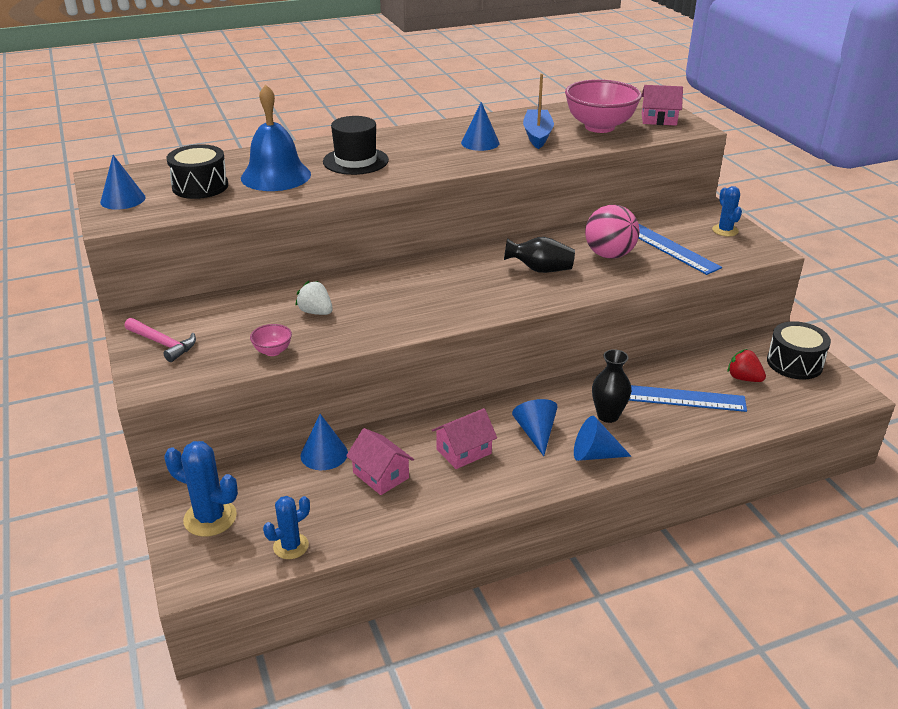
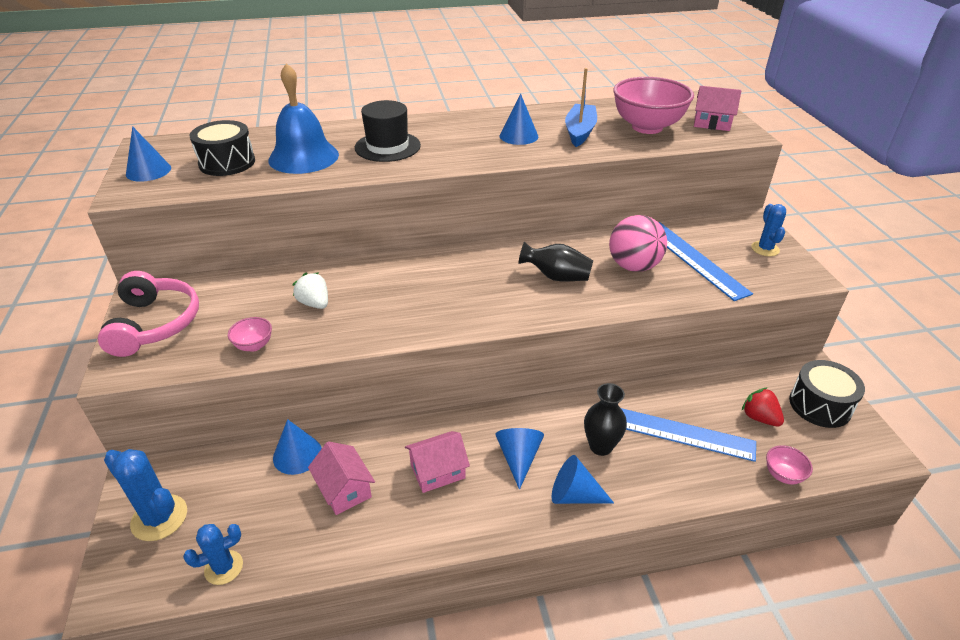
camera: 10 degrees right, 5 degrees up
(163, 344) = (154, 324): pink hammer -> pink headphones
(772, 419) = (783, 475): none -> pink bowl

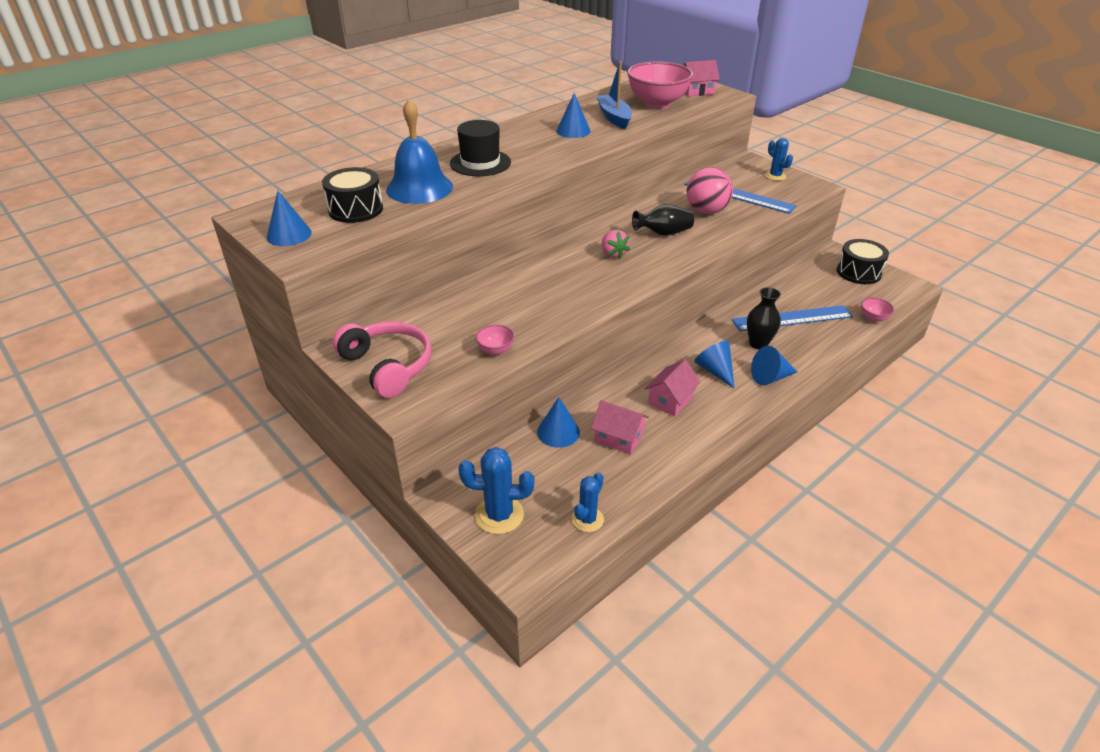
camera: 30 degrees left, 0 degrees up
(314, 303) = (506, 307): white strawberry -> none
(478, 283) = (613, 254): none -> pink strawberry
(759, 418) = (833, 292): red strawberry -> none

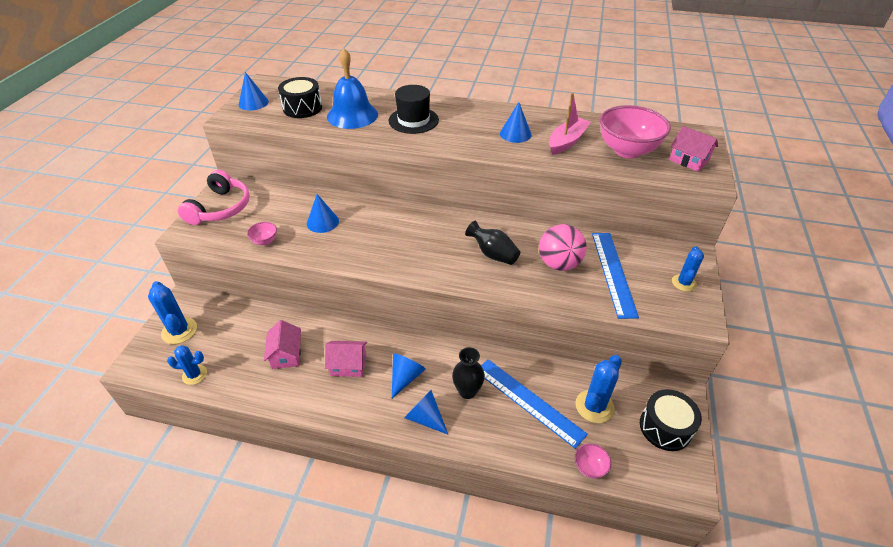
camera: 55 degrees right, 5 degrees up
(558, 432) = (273, 321): blue cone -> blue cone (322, 222)
(613, 254) = (433, 241): pink strawberry -> none
(614, 117) = (567, 141): blue boat -> pink boat
(819, 291) = (594, 406): none -> blue cactus

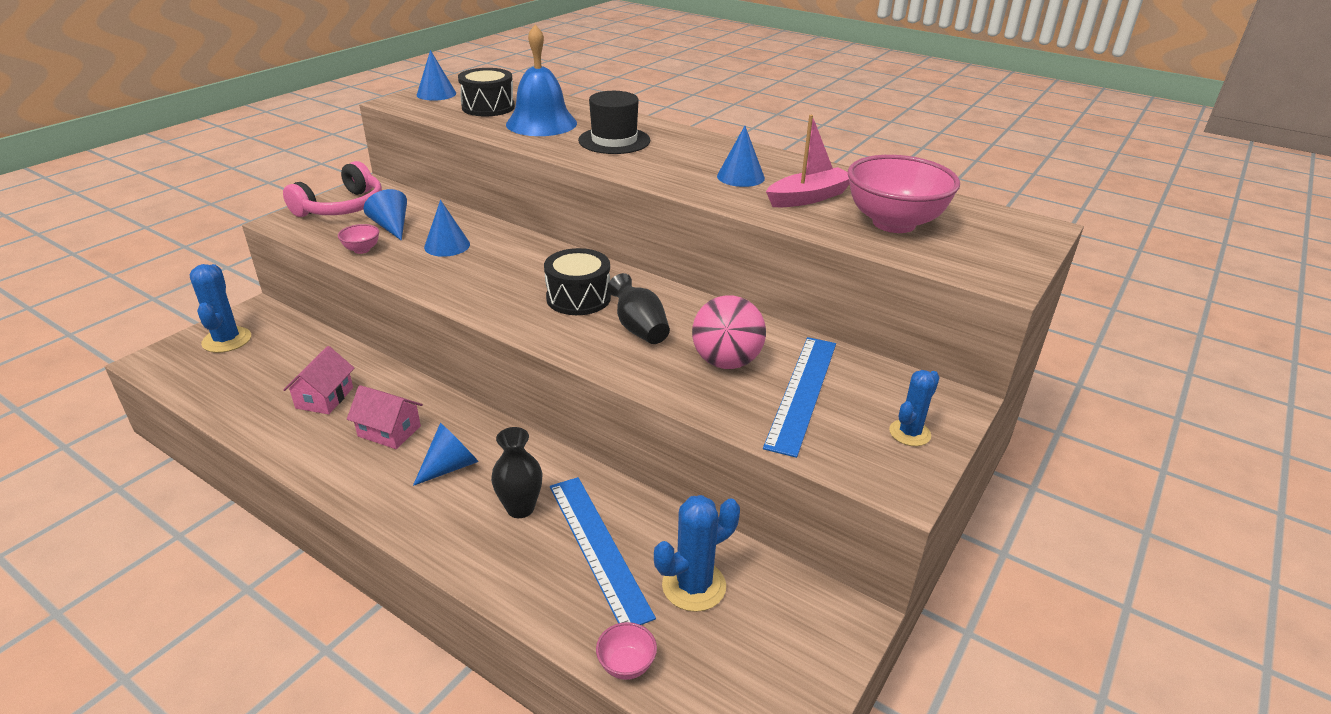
camera: 20 degrees right, 10 degrees down
(194, 375) = (205, 389): blue cactus -> none
(425, 418) = (438, 522): blue cone -> blue cone (391, 227)
(665, 427) = (790, 652): black drum -> black drum (578, 298)
(689, 160) = (986, 252): pink house -> none

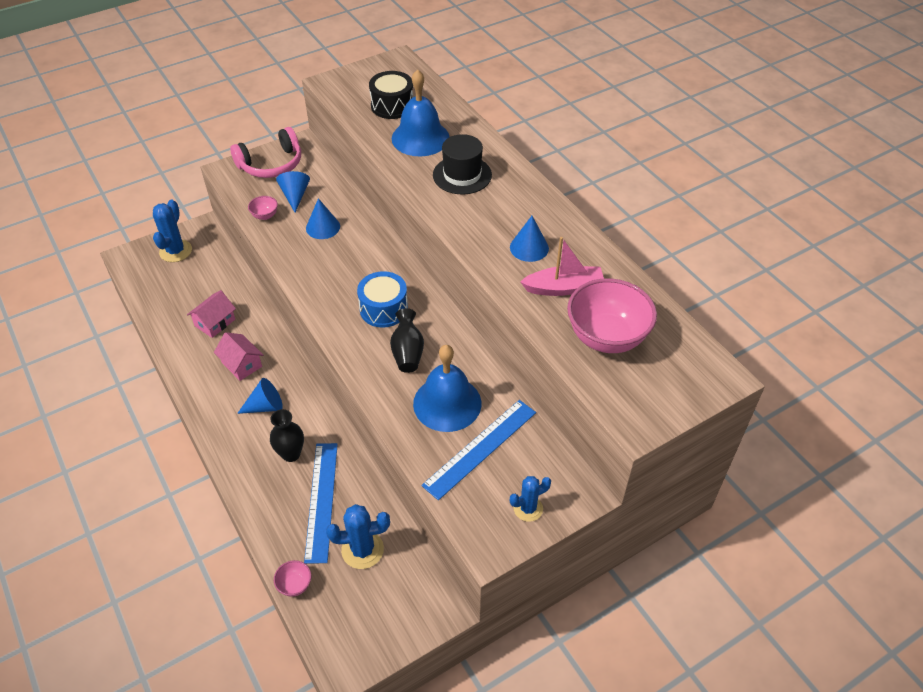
camera: 25 degrees right, 15 degrees up
(436, 94) = (363, 77): blue cone -> none
(578, 298) = (383, 309): black drum -> blue drum
(726, 362) = (447, 403): pink ball -> blue bell

